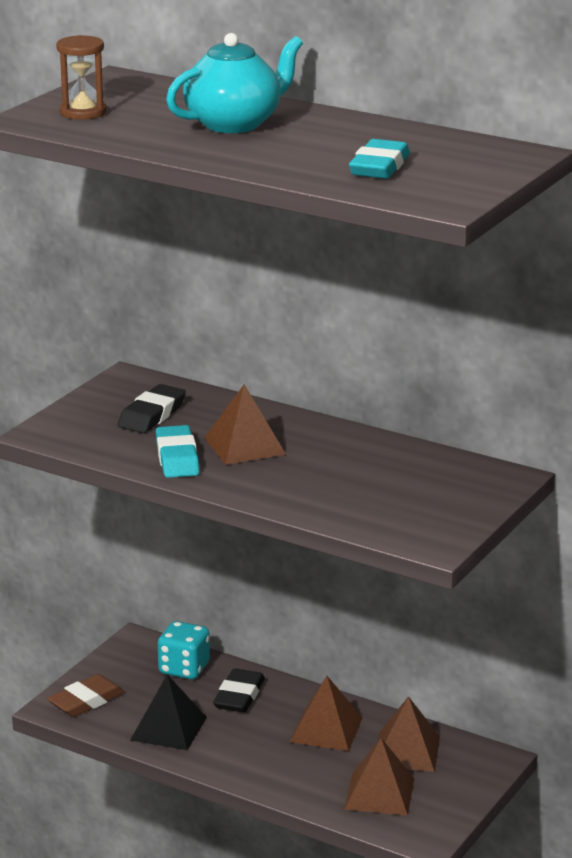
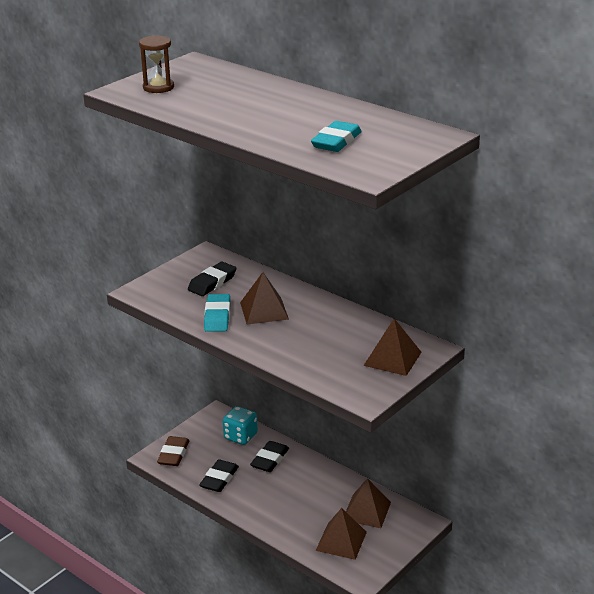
camera: 10 degrees right, 5 degrees up
(86, 701) = (173, 454): brown eraser -> brown eraser turned 45 degrees counterclockwise
(168, 728) = (219, 479): black pyramid -> black eraser
(234, 124) = (254, 101): turquoise teapot -> none
(326, 729) = (319, 490): brown pyramid -> brown pyramid (392, 358)

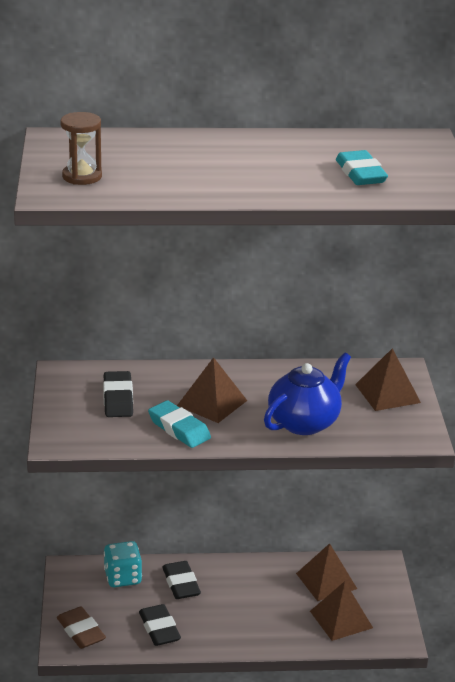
camera: 45 degrees left, 0 degrees up
(302, 350) = (305, 422): none -> blue teapot

